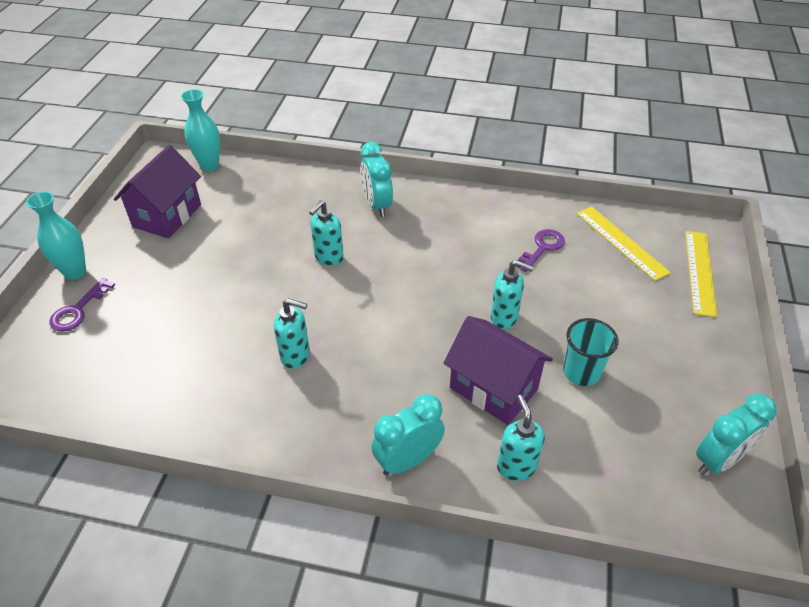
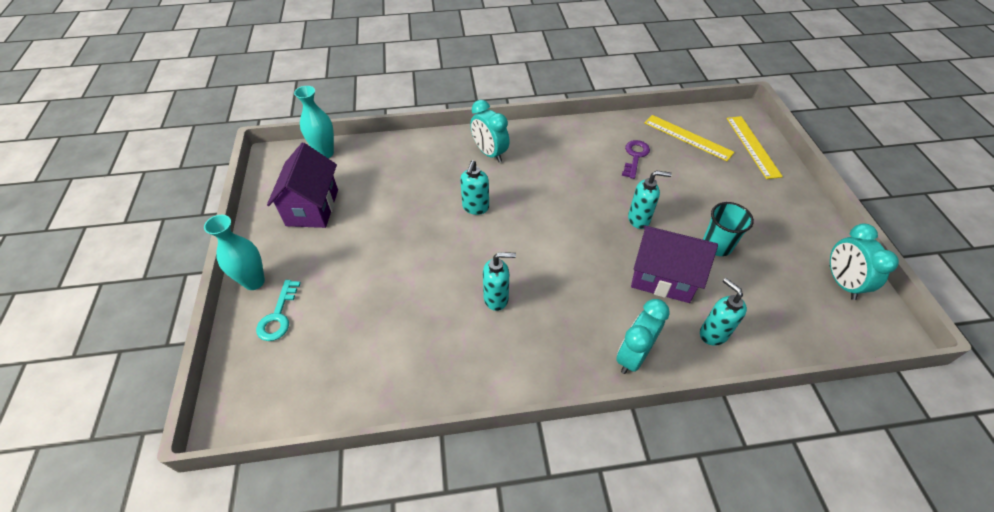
camera: 20 degrees left, 5 degrees up
(78, 310) = (278, 316): purple key -> turquoise key
(718, 460) = (841, 282): turquoise clock -> turquoise clock turned 135 degrees clockwise

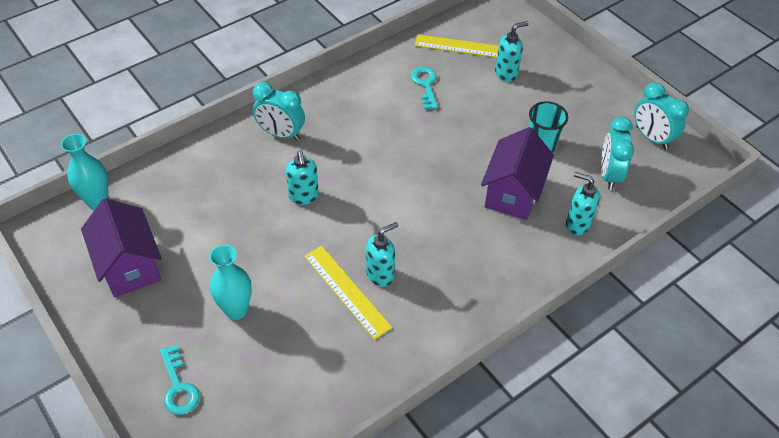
camera: 30 degrees left, 0 degrees up
(254, 282) = (125, 366): turquoise vase -> turquoise vase (236, 310)
(633, 356) = (525, 271): turquoise clock -> turquoise clock (609, 175)
(635, 156) = (425, 85): purple key -> turquoise key
(639, 219) = (463, 147): turquoise soap dispenser -> turquoise soap dispenser (506, 73)
(663, 277) = (512, 193): purple house -> purple house turned 60 degrees counterclockwise
(752, 146) = (524, 35): yellow ruler -> yellow ruler (347, 291)

